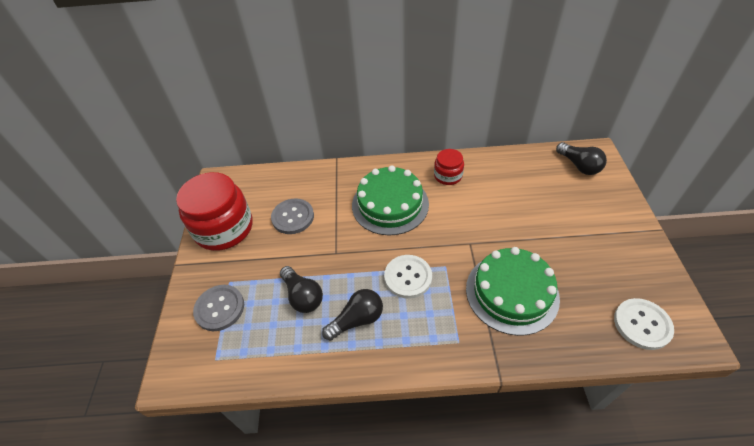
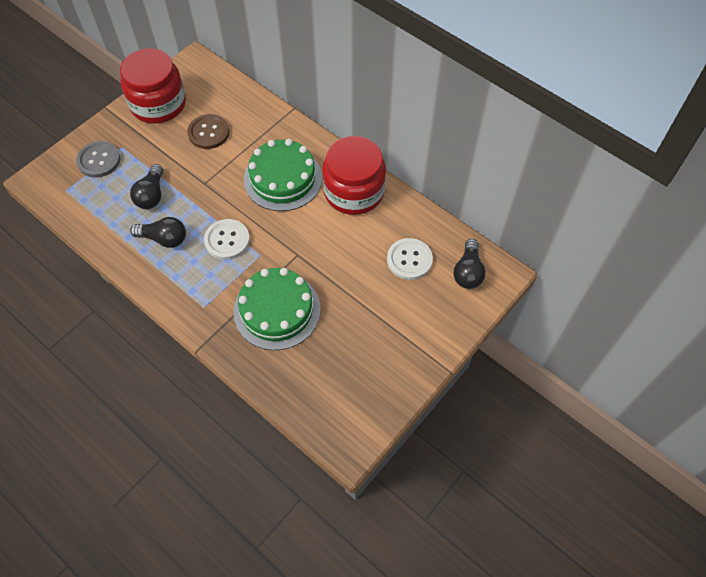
camera: 40 degrees right, 10 degrees up
(293, 217) = (208, 133): grey button -> brown button
(448, 176) = (354, 192): red jar -> red jar, size x1.98
(642, 324) = (329, 407): white button -> white button (409, 260)

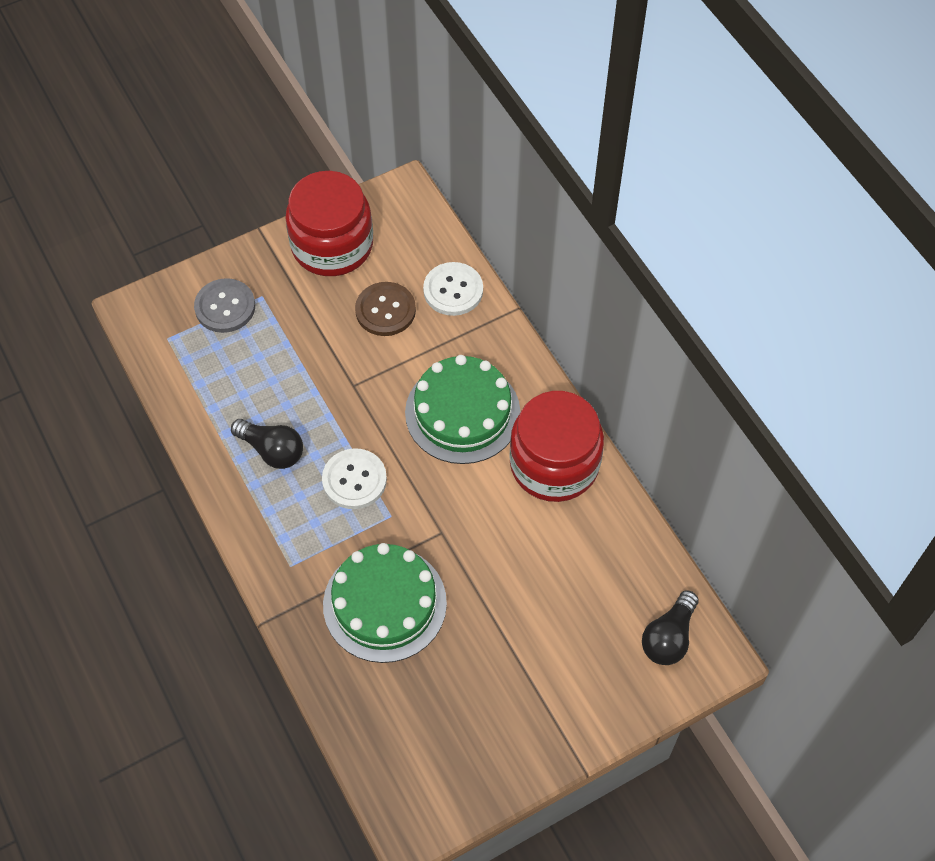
camera: 20 degrees right, 0 degrees up
(151, 195) = (277, 380): black light bulb -> none
(409, 260) = (593, 591): white button -> white button (453, 290)

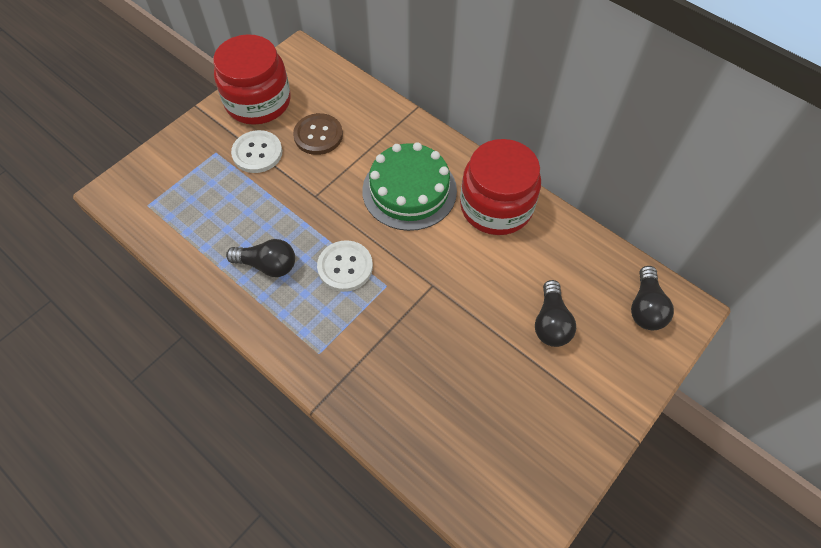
camera: 20 degrees left, 0 degrees up
(225, 307) = (188, 168): grey button -> none
(384, 603) = (411, 357): green cake -> none
(453, 290) = (364, 107): white button -> white button (257, 153)
(553, 618) = (551, 323): none -> black light bulb

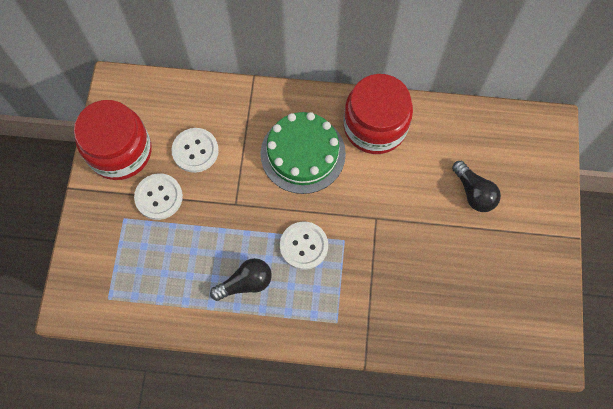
camera: 35 degrees left, 10 degrees up
(318, 135) = (195, 151): brown button -> white button
(645, 307) = (525, 140): black light bulb -> none

